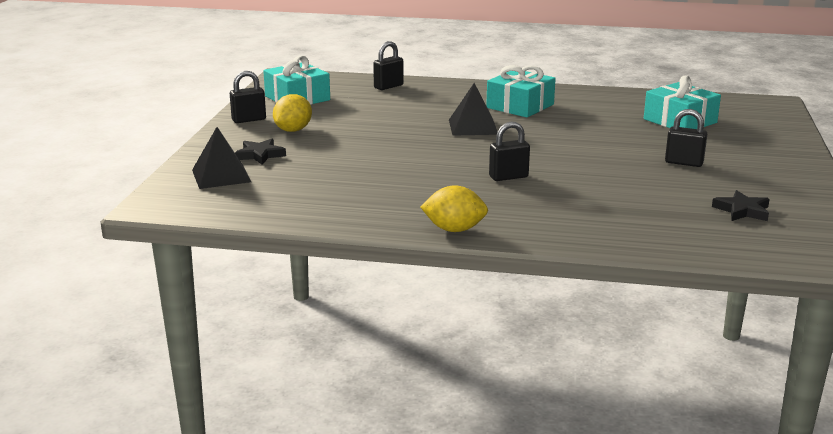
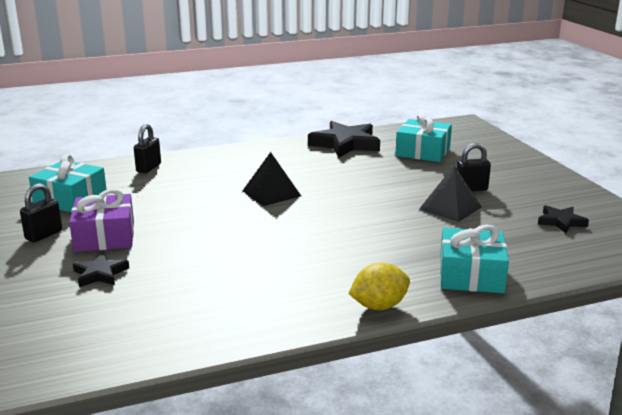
camera: 30 degrees left, 0 degrees up
(221, 176) = (83, 311): black pyramid -> black pyramid (450, 208)
(293, 130) = (105, 236): yellow lemon -> purple gift
(508, 177) = (359, 237): black padlock -> none
(520, 106) = (287, 164): turquoise gift -> turquoise gift (471, 275)
(604, 99) = (345, 144): none -> black star

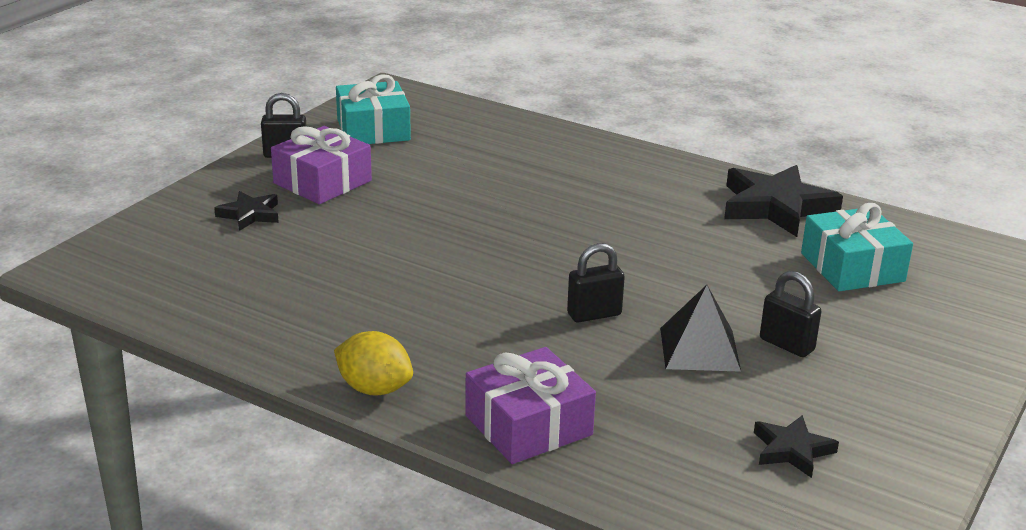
camera: 50 degrees right, 5 degrees up
(148, 168) = (503, 130): black padlock -> black padlock (594, 314)
(271, 193) = (551, 221): black pyramid -> none
(471, 275) = (528, 425): turquoise gift -> purple gift

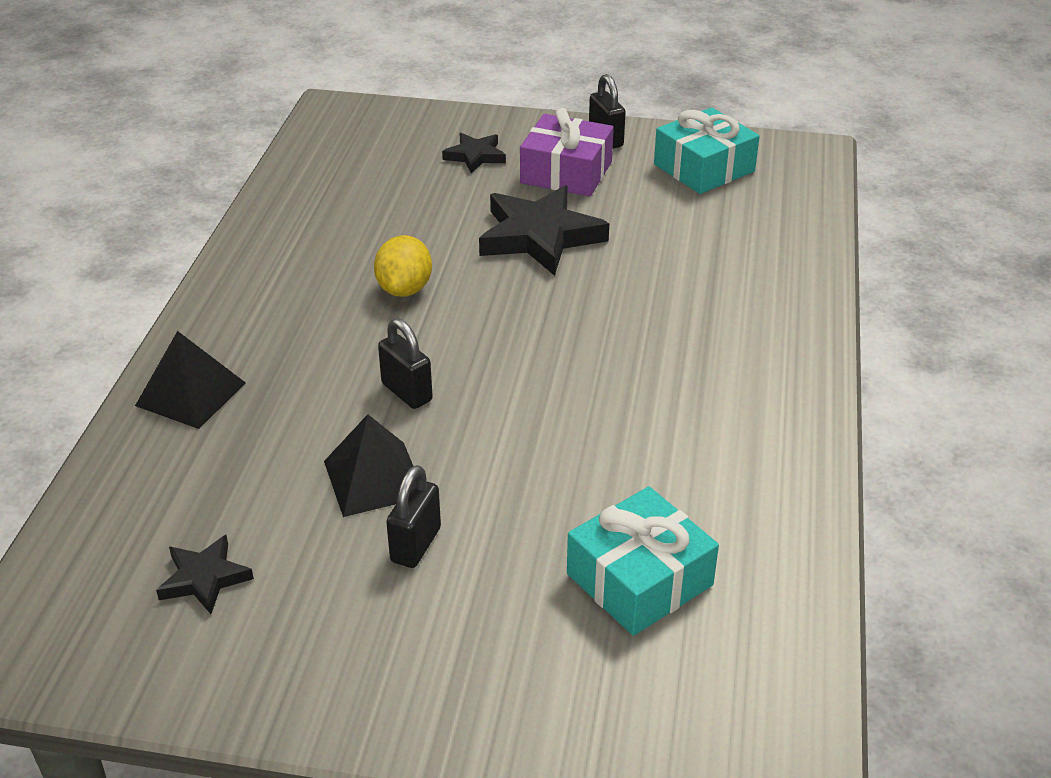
camera: 70 degrees right, 10 degrees up
(374, 389) = (217, 297): yellow lemon -> yellow lemon (404, 289)
(528, 425) = (190, 394): purple gift -> black pyramid
(776, 207) = (758, 487): black star -> black star (539, 236)

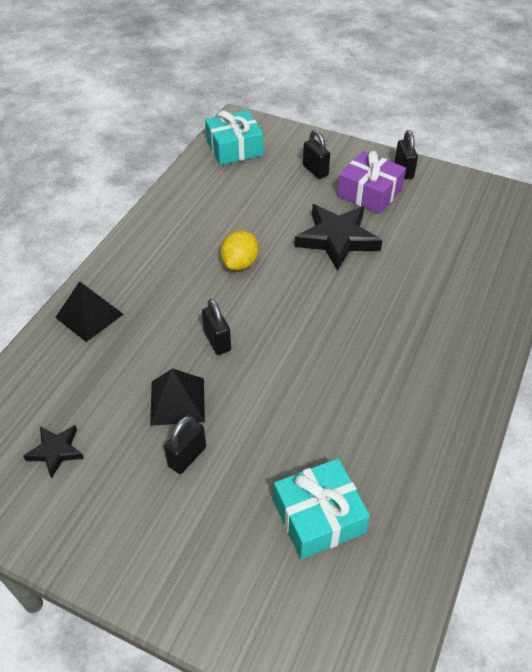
camera: 15 degrees right, 10 degrees up
(475, 156) = (315, 170): black star -> black padlock
(704, 168) = (462, 204): turquoise gift -> turquoise gift (234, 148)

